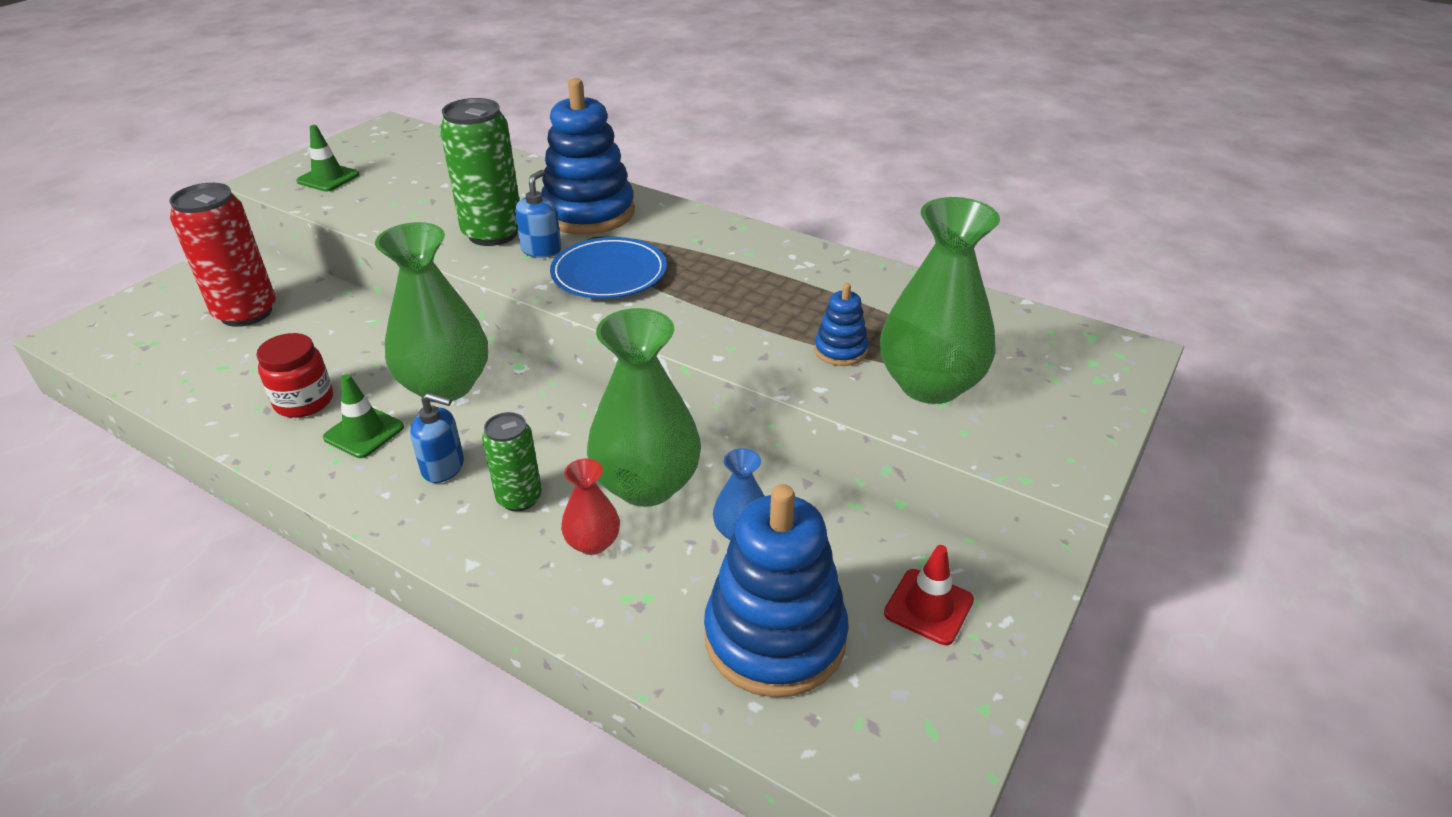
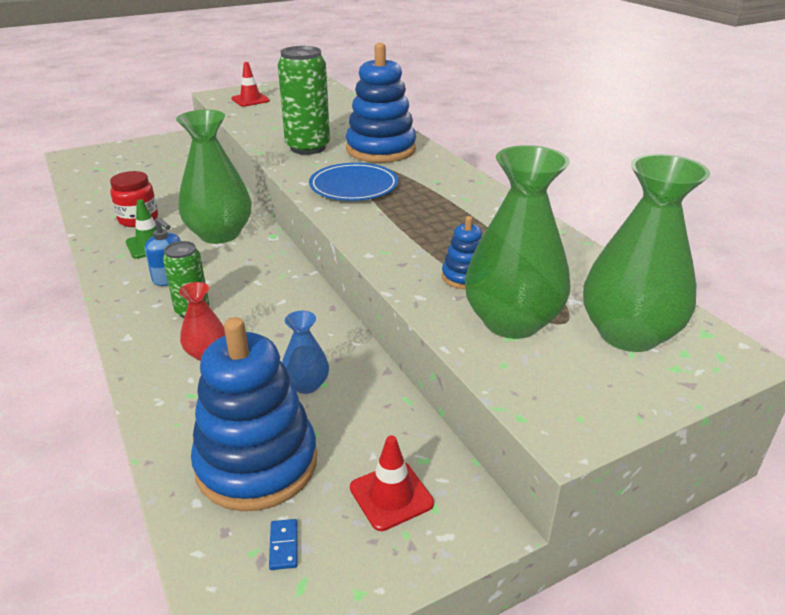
camera: 30 degrees right, 5 degrees down
(246, 313) = (160, 167): red can -> none
(328, 178) = (250, 100): green traffic cone -> red traffic cone
(541, 250) = (326, 163): blue soap dispenser -> none
(647, 484) = (276, 331): green vase -> green vase (628, 334)
(880, 702) = (284, 545): none -> blue domino

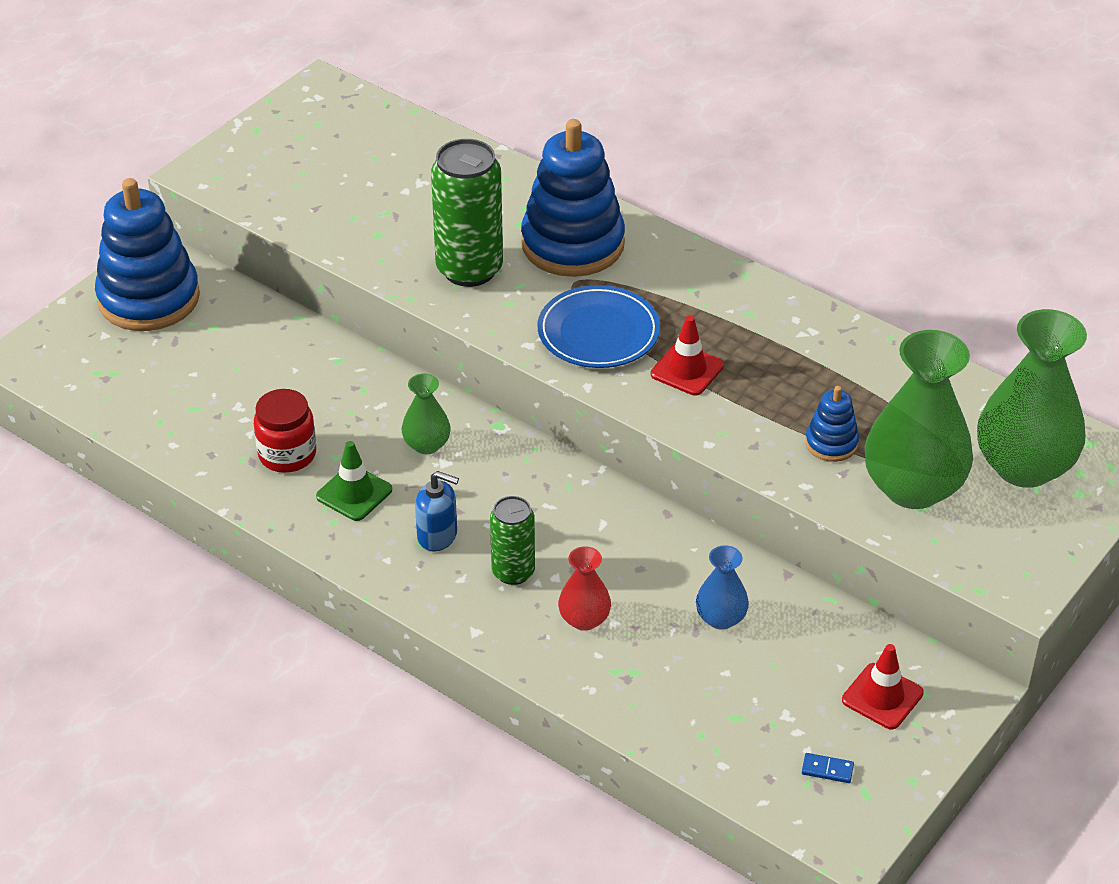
camera: 25 degrees left, 10 degrees up
(220, 234) = (427, 444): green vase -> green vase, size x0.49
(250, 100) = (271, 173): red traffic cone -> red traffic cone (687, 370)
(257, 463) = (744, 713): blue stacking toy -> blue stacking toy (149, 298)
(284, 545) = (827, 769): blue domino -> blue domino turned 45 degrees counterclockwise

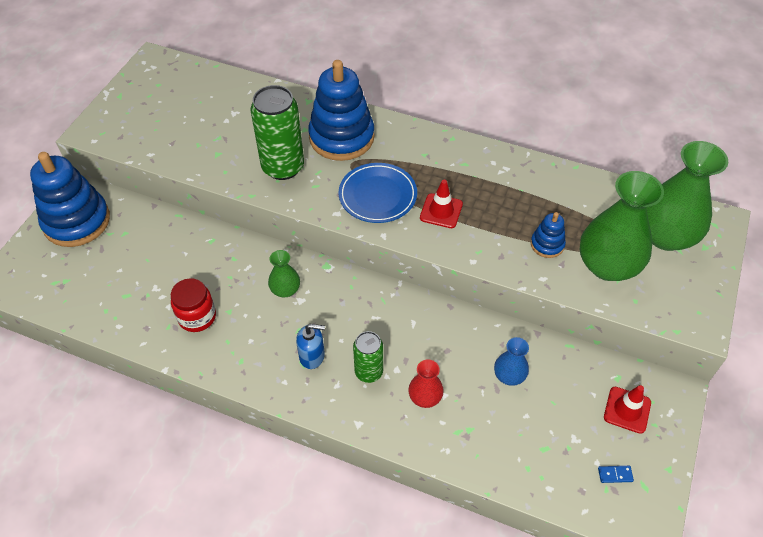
camera: 15 degrees left, 10 degrees up
(354, 493) = (249, 336): green traffic cone -> none

